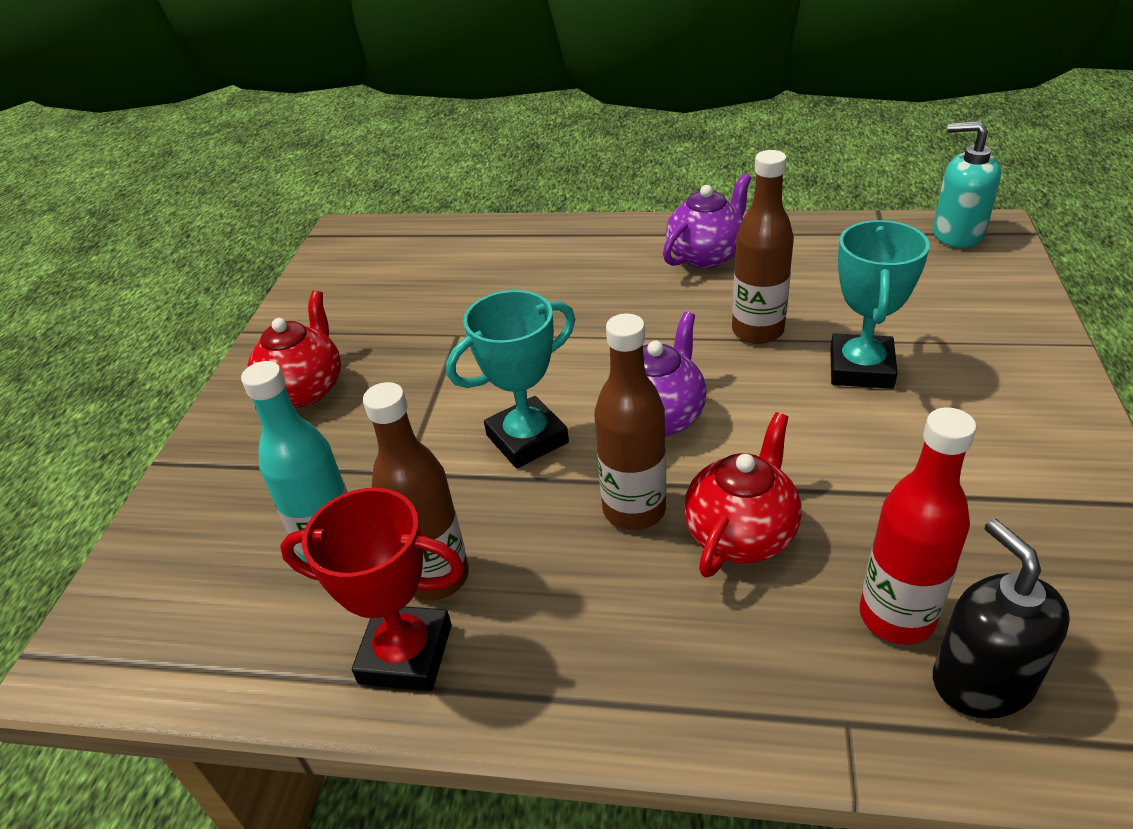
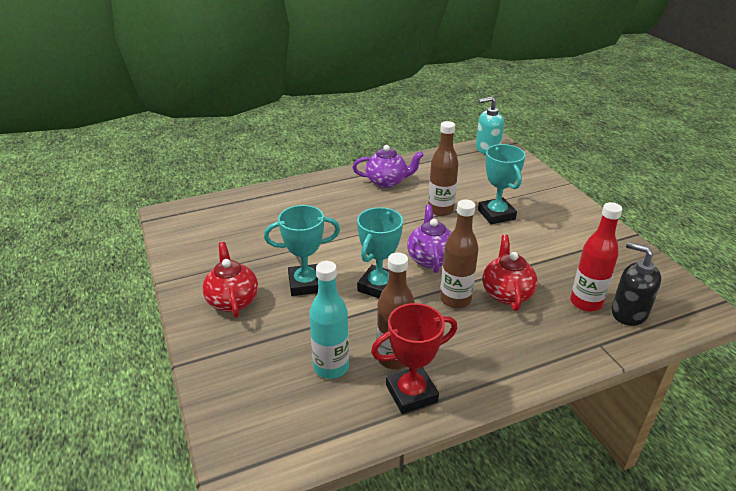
camera: 35 degrees left, 5 degrees down
(424, 396) = (306, 284): none -> turquoise trophy
(706, 256) = (387, 182): purple teapot -> purple teapot turned 75 degrees clockwise

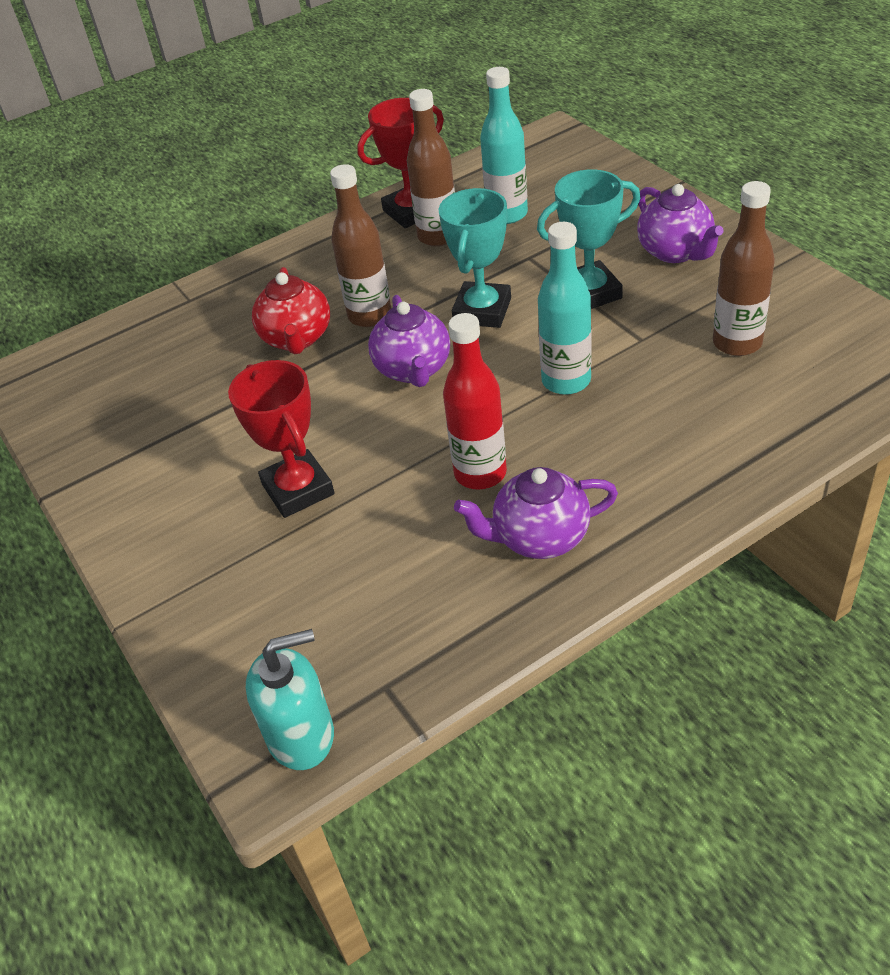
camera: 175 degrees right, 10 degrees up
(232, 301) = (675, 252): red teapot -> purple teapot
(346, 236) = (566, 381): none -> turquoise bottle
(440, 210) = (408, 478): brown bottle -> brown bottle (737, 343)
(496, 214) = (298, 489): turquoise trophy -> red trophy
(586, 303) = (187, 348): red bottle -> red bottle (480, 473)
(628, 313) = (133, 346): black soap dispenser -> none

